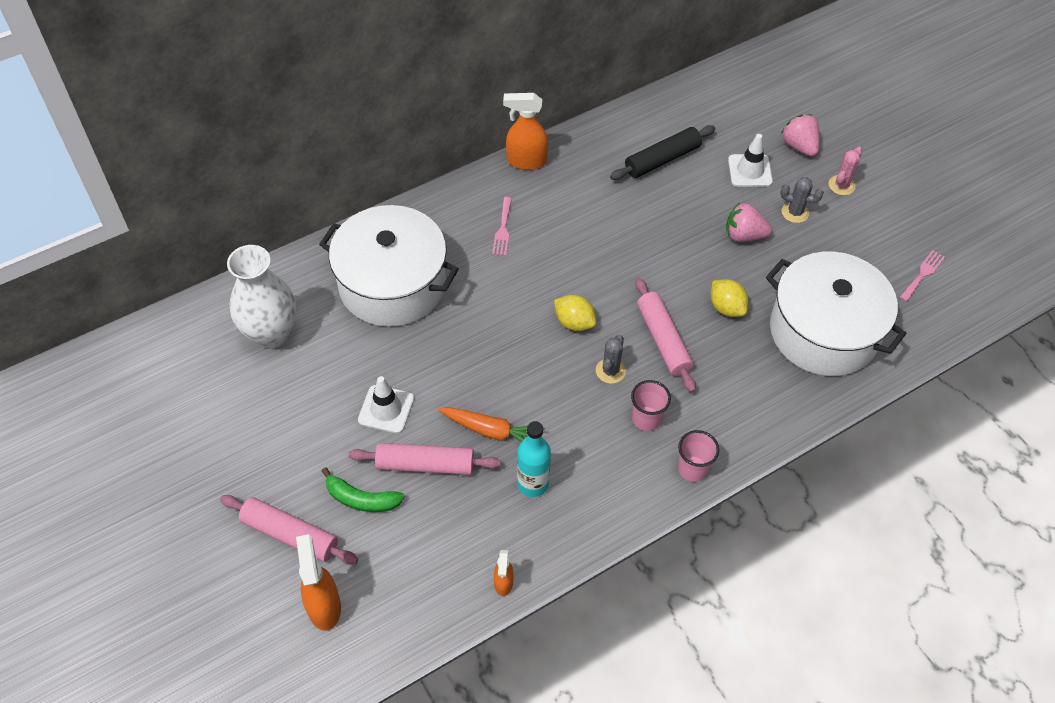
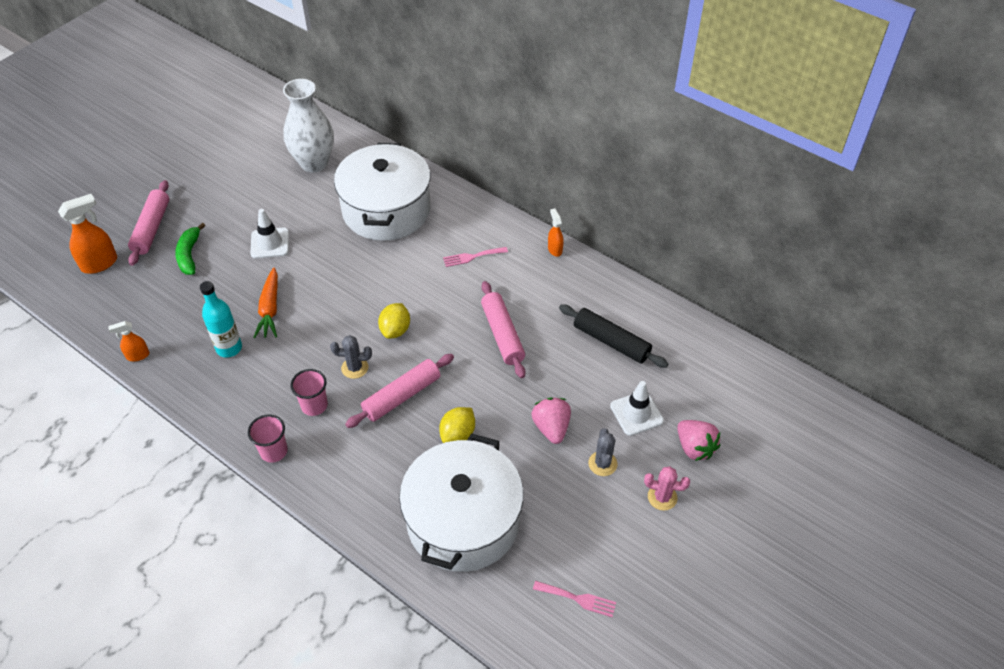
camera: 70 degrees right, 5 degrees down
(425, 465) = (228, 280): pink rolling pin -> pink rolling pin (502, 334)
(526, 161) = (555, 249): orange spray bottle -> orange spray bottle, size x0.57
(799, 146) = (694, 448): pink strawberry -> pink strawberry turned 105 degrees clockwise

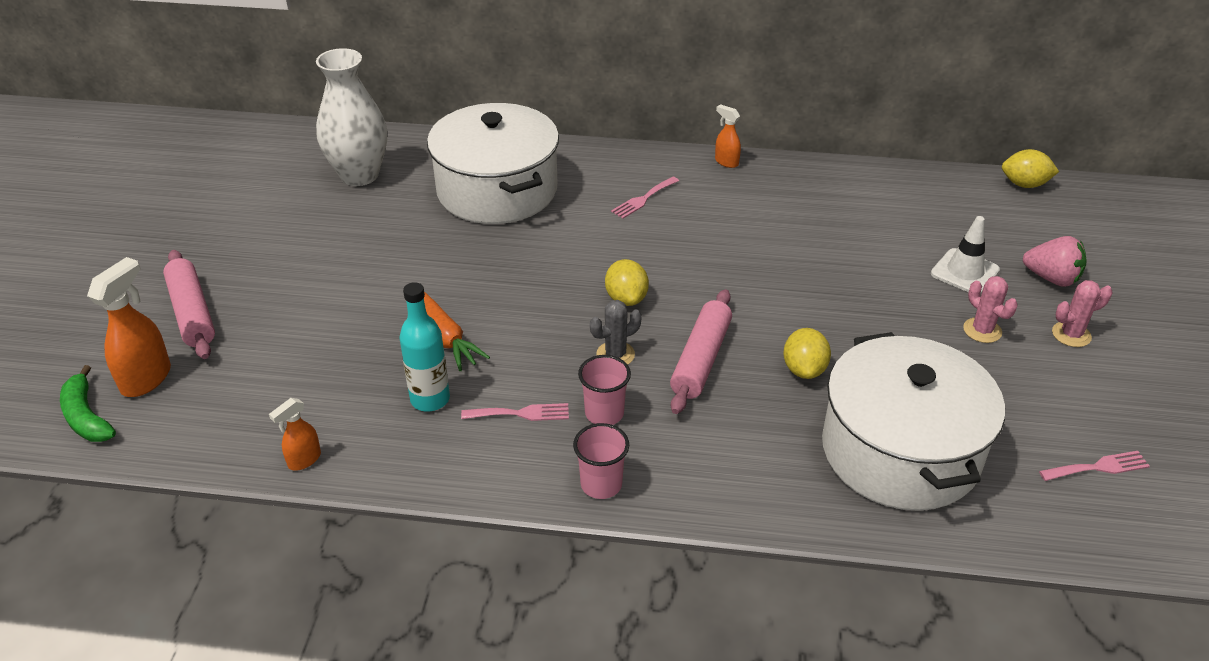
camera: 30 degrees left, 10 degrees down
(189, 255) = (276, 322): green banana -> green banana (87, 417)
(269, 382) = (521, 413): none -> pink fork
(270, 243) = (379, 271): white traffic cone -> none
(502, 334) = (752, 257): pink rolling pin -> none
(551, 428) = (896, 320): pink strawberry -> none
(602, 463) = (982, 330): grey cactus -> pink cactus
(611, 342) = (871, 220): black rolling pin -> none
(757, 362) = (1024, 184): none -> yellow lemon

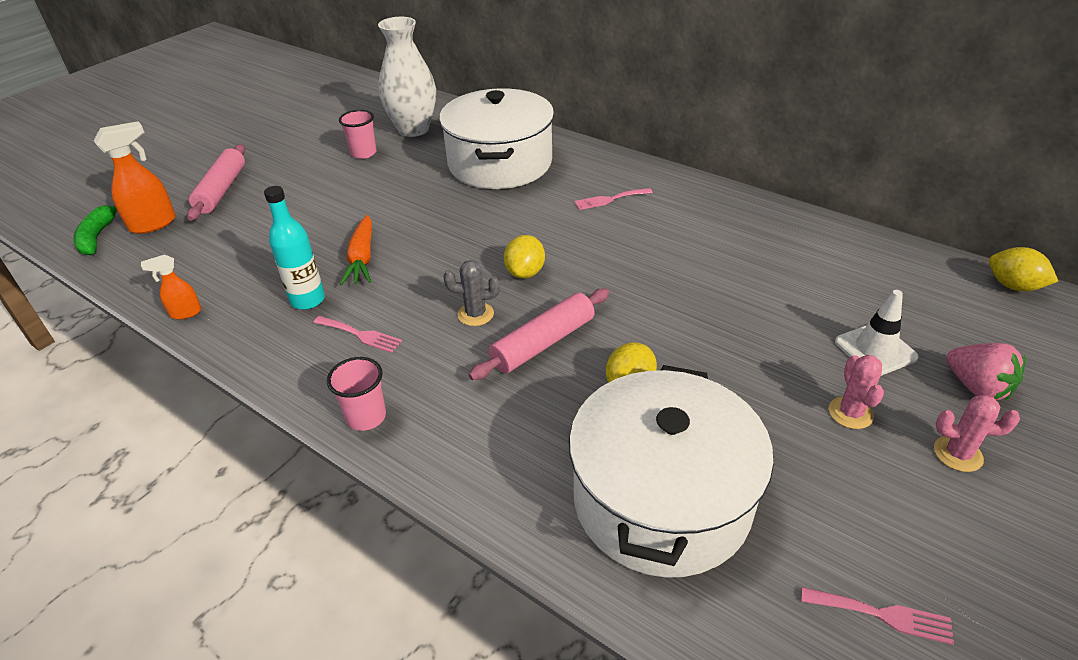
camera: 30 degrees right, 0 degrees up
(604, 413) = (423, 359): pink cup -> pink cup (363, 153)
(726, 162) = (709, 189): orange spray bottle -> none

